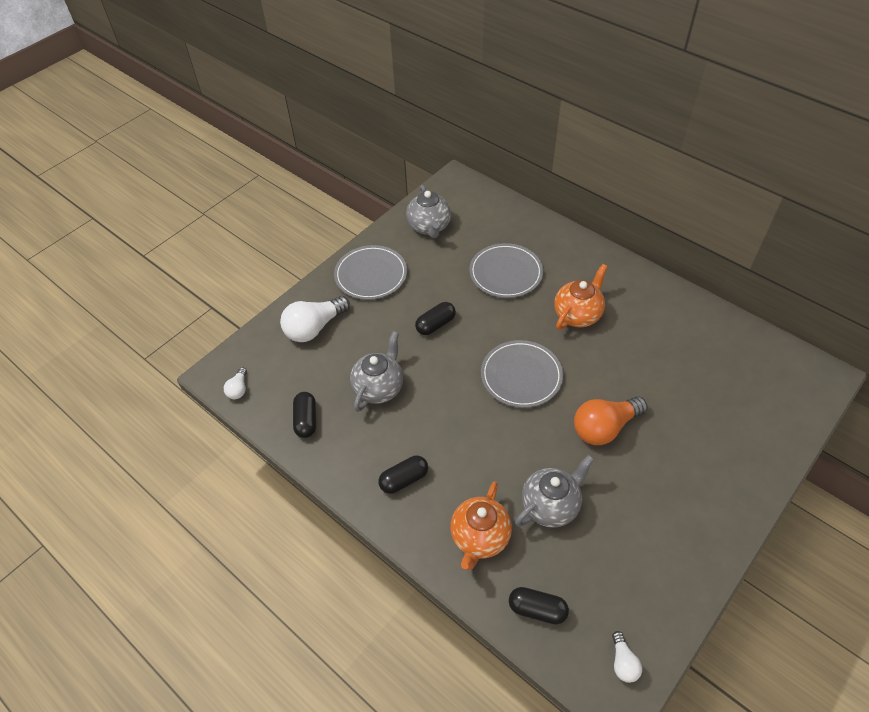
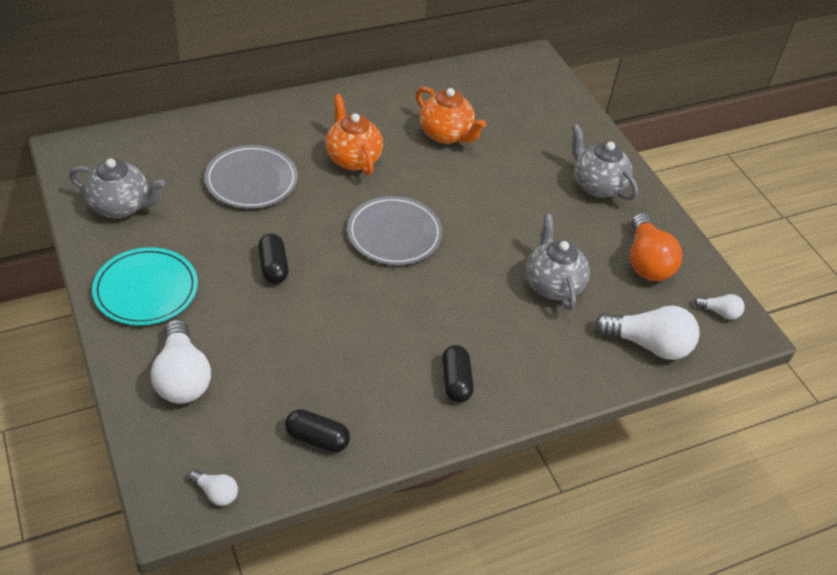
camera: 70 degrees left, 5 degrees down
(371, 275) = (146, 289): grey plate -> turquoise plate
(379, 388) = (322, 353): grey teapot -> grey teapot (597, 186)
(480, 538) = (557, 351): orange teapot -> orange teapot (446, 134)
(537, 609) = (648, 344): black capsule -> white light bulb
(604, 428) = (495, 208): orange light bulb -> orange light bulb (647, 261)

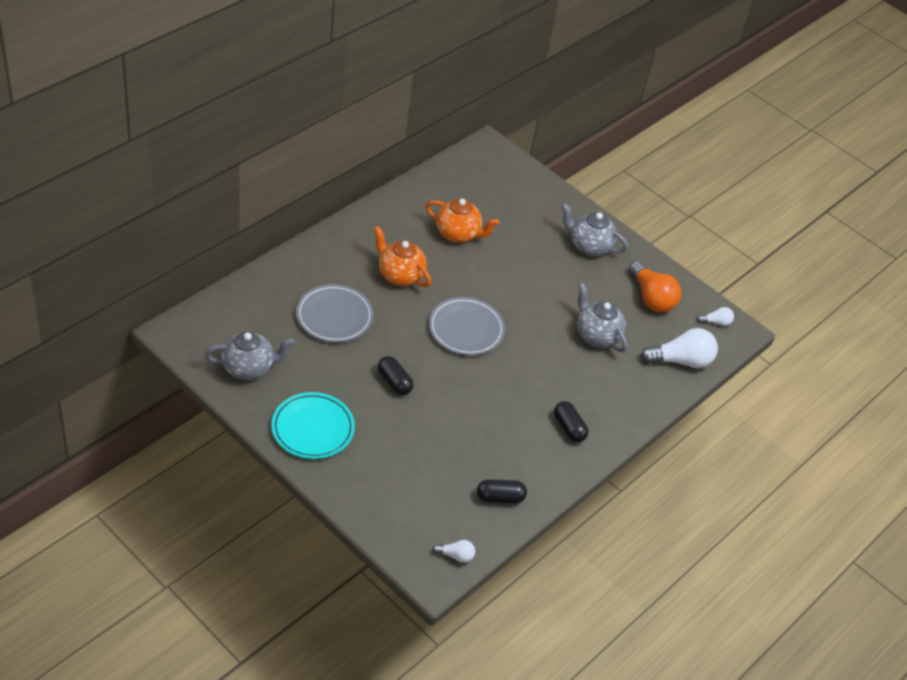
camera: 25 degrees left, 0 degrees up
(182, 377) = (381, 484): white light bulb -> none

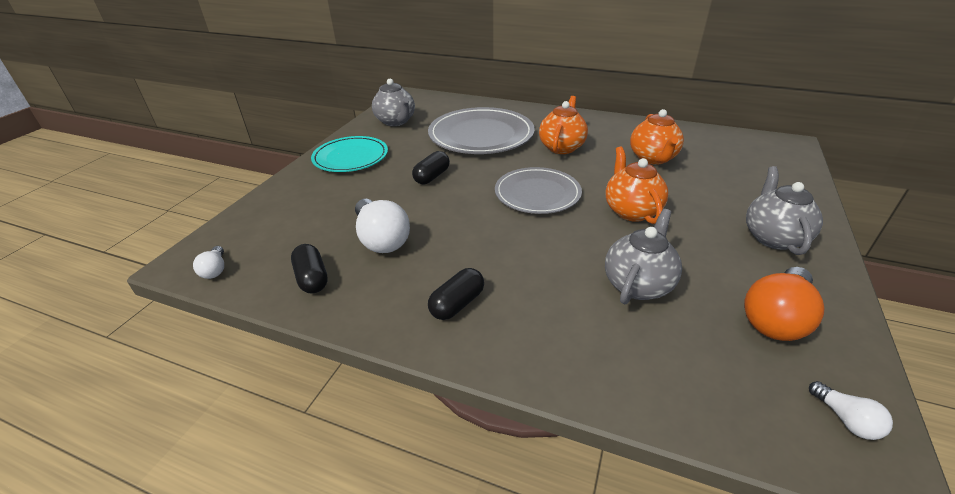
camera: 75 degrees right, 10 degrees down
(334, 316) = (481, 135): grey plate -> grey plate, size x1.51
(521, 291) = (631, 211): none -> orange teapot
(681, 361) = (699, 393): white light bulb -> white light bulb (381, 239)

